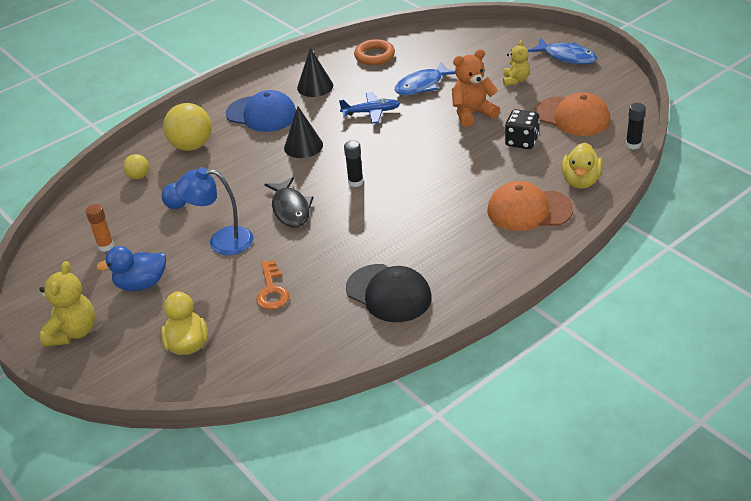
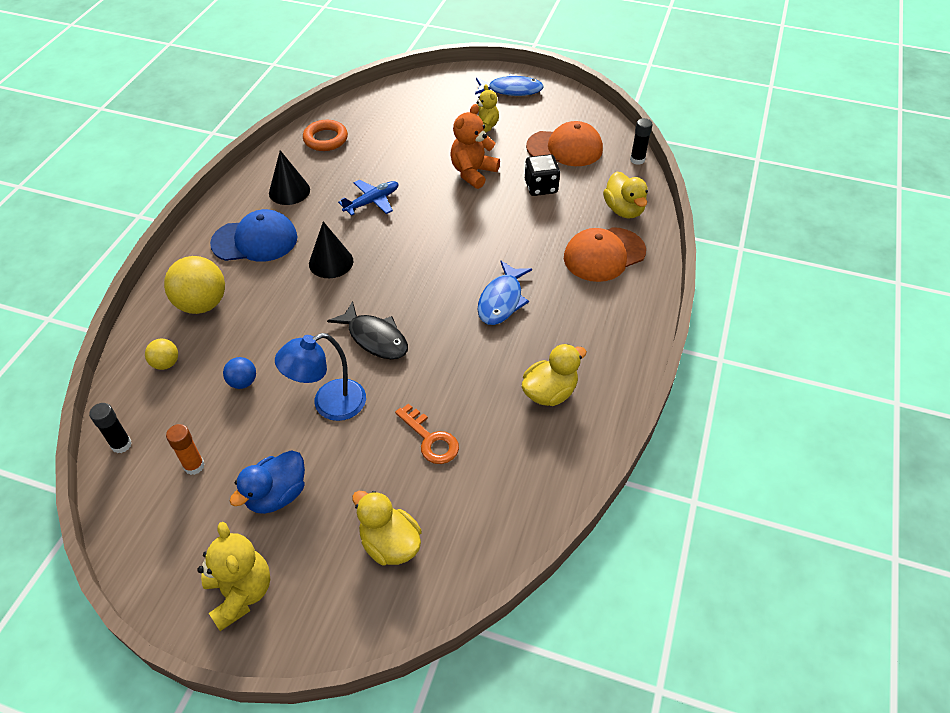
camera: 35 degrees left, 10 degrees up
(355, 182) = (418, 283): black glue stick -> black glue stick (121, 445)
(389, 293) = (549, 392): black cap -> yellow duck
(422, 85) = (400, 157): blue fish -> blue fish (502, 300)

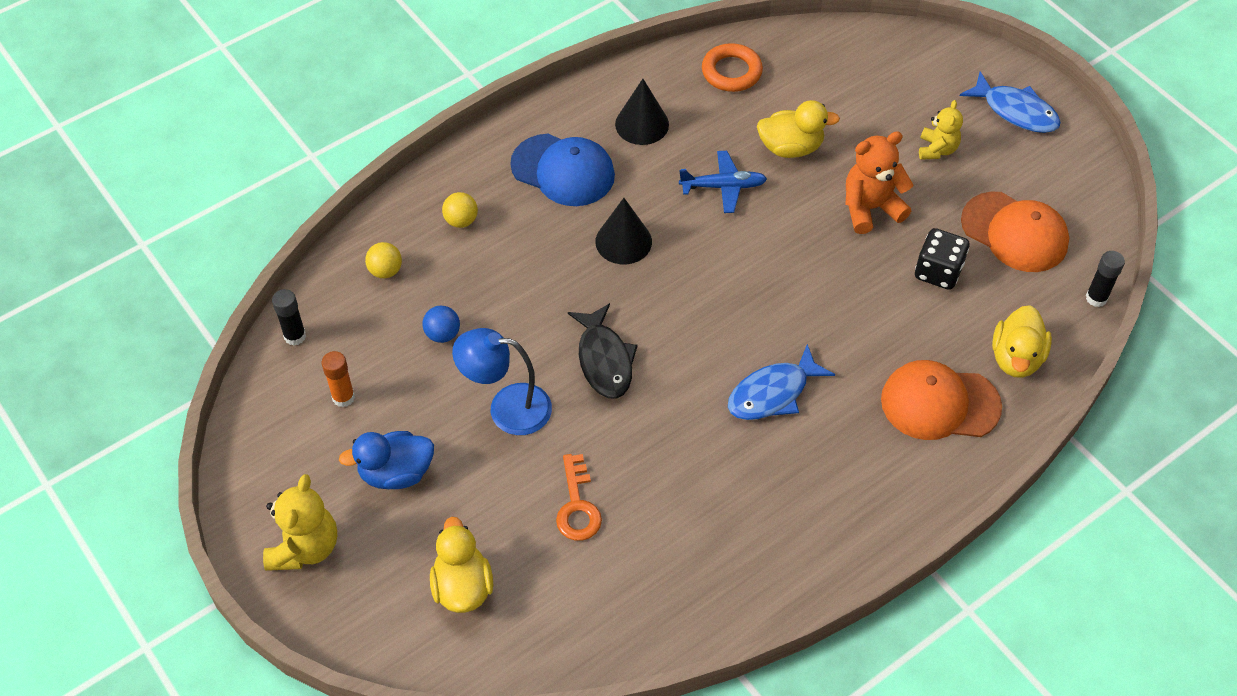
camera: 35 degrees right, 5 degrees up
(202, 304) = (461, 221): yellow ball -> yellow ball, size x0.52
(549, 392) = (738, 530): yellow duck -> yellow duck (790, 147)

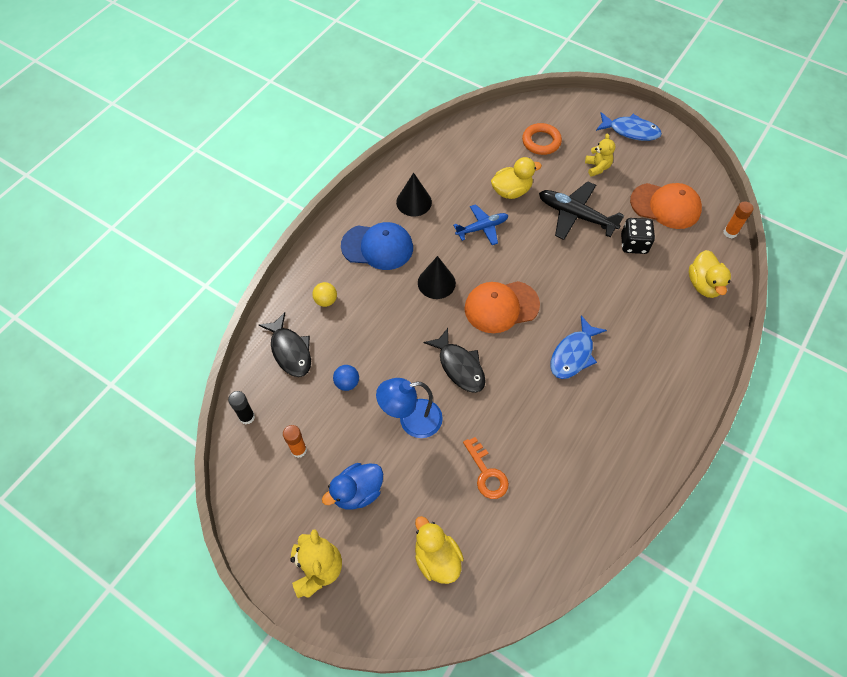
camera: 20 degrees left, 5 degrees up
(385, 271) = (290, 351): yellow ball -> black fish
(731, 72) = (454, 153): orange ring -> orange ring (541, 142)
(870, 208) = (576, 216): orange teddy bear -> black plane
(939, 403) = (674, 328): orange cap -> orange cap (501, 307)
(1096, 298) = (730, 233): black glue stick -> orange glue stick

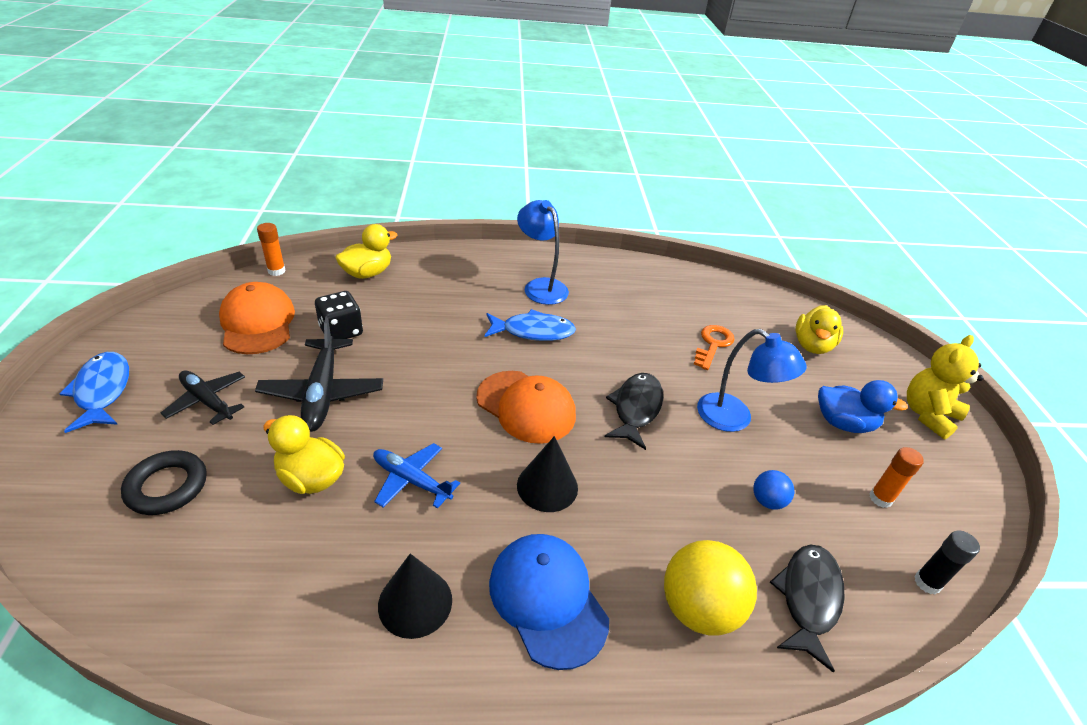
camera: 130 degrees left, 20 degrees down
(326, 300) = (698, 608): yellow ball -> yellow ball, size x1.94
(541, 142) = (167, 486): orange ring -> black ring
(597, 167) = (207, 401): yellow teddy bear -> black plane
(630, 395) = (540, 286): none -> blue lamp

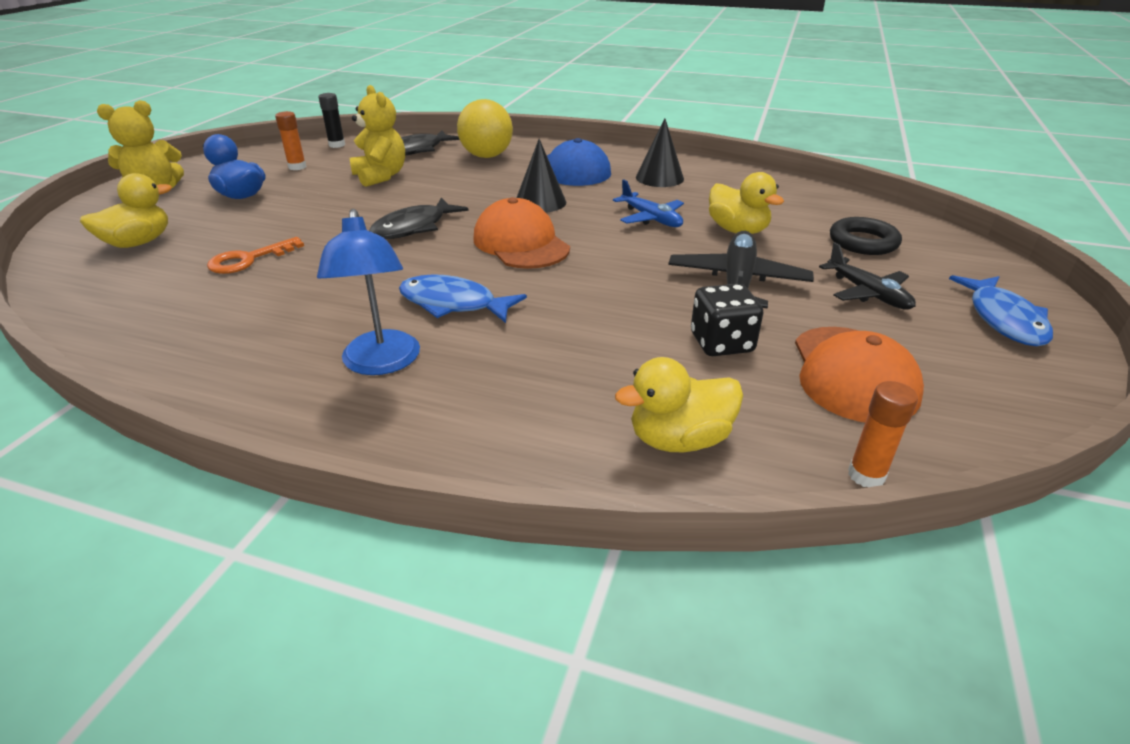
camera: 155 degrees left, 5 degrees down
(734, 418) = (331, 210): blue lamp -> none
(767, 501) = (381, 176): blue ball -> yellow teddy bear

